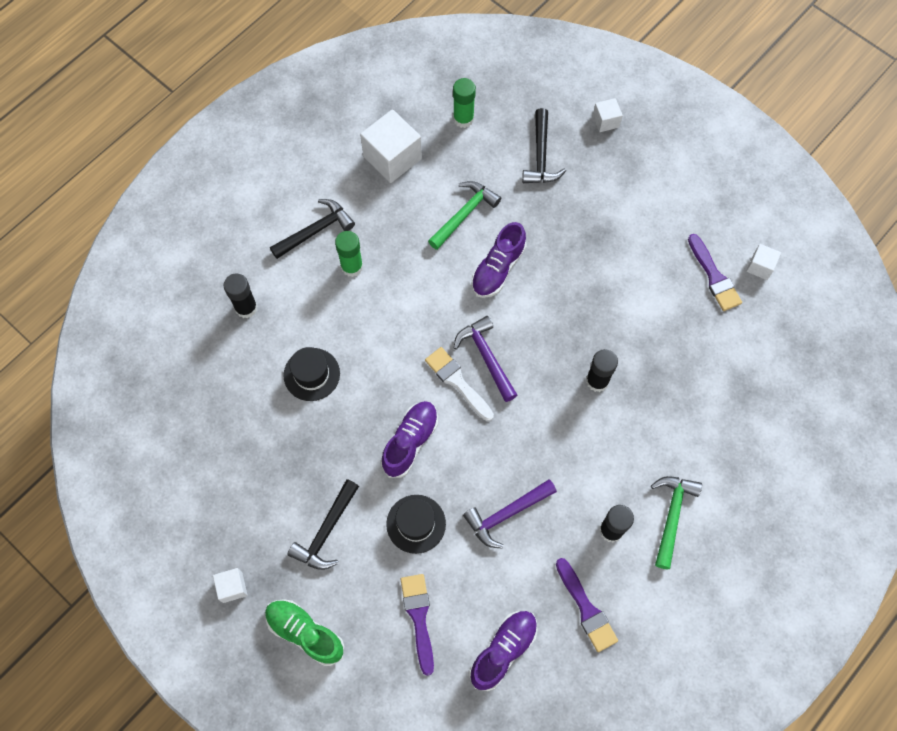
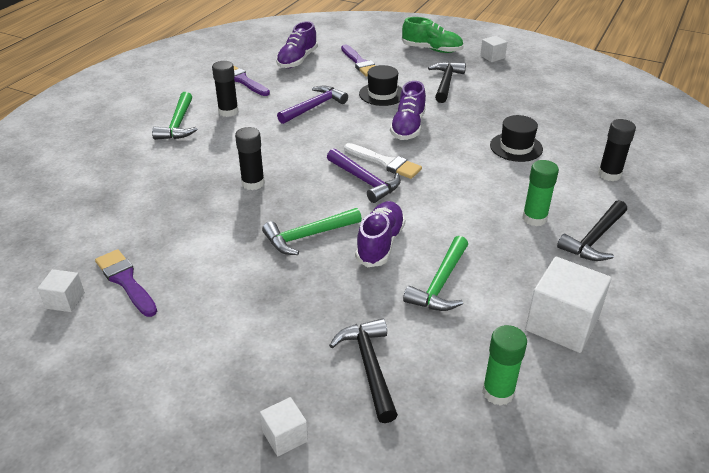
camera: 165 degrees right, 30 degrees down
(557, 293) = (308, 236): none -> green hammer

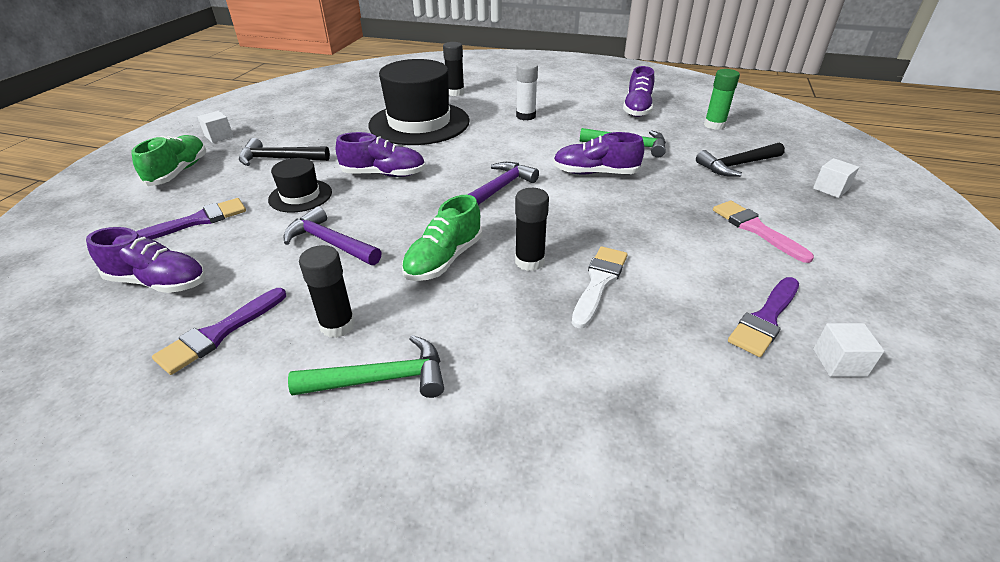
camera: 100 degrees left, 0 degrees up
(236, 325) = (755, 229): none -> pink brush
(273, 148) = (444, 259): none -> green shoe
(308, 236) = (607, 210): green hammer -> none
(385, 163) = (461, 181): white brush -> white brush (599, 282)
(516, 147) = (419, 123): black hat -> black hat, size x2.04
(534, 218) = (526, 116): green glue stick -> white glue stick
(562, 324) = (637, 109): white cube -> purple shoe
(594, 239) = (541, 99): black hammer -> none

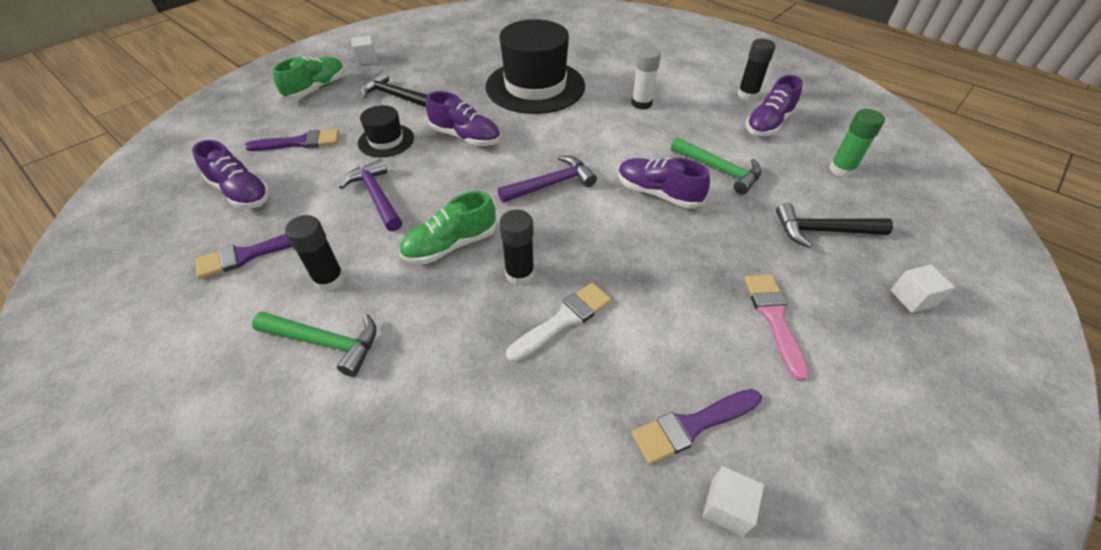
camera: 25 degrees right, 10 degrees up
(455, 92) = (594, 57): black glue stick -> black glue stick (747, 95)

